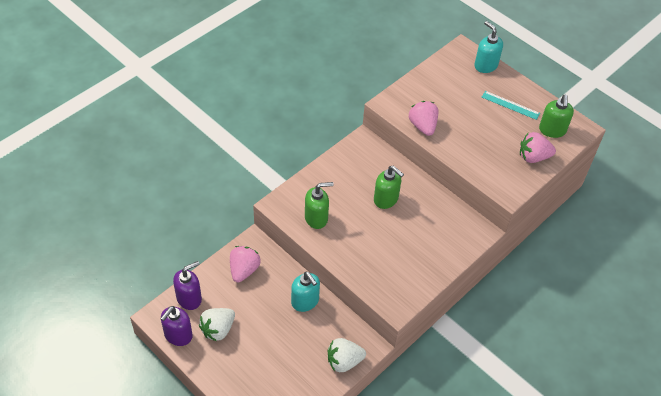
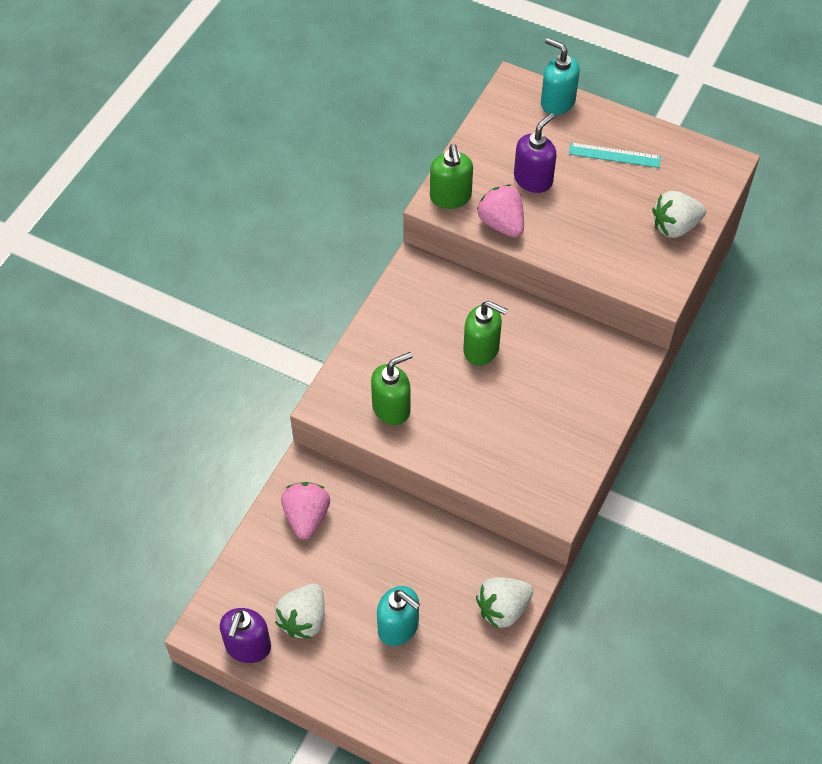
camera: 15 degrees left, 5 degrees up
(189, 298) = (242, 585): purple soap dispenser -> purple soap dispenser (533, 179)
(305, 301) = (414, 537): turquoise soap dispenser -> turquoise soap dispenser (398, 627)
(533, 157) = (675, 227): pink strawberry -> white strawberry
(552, 130) = (686, 178): green soap dispenser -> green soap dispenser (450, 197)

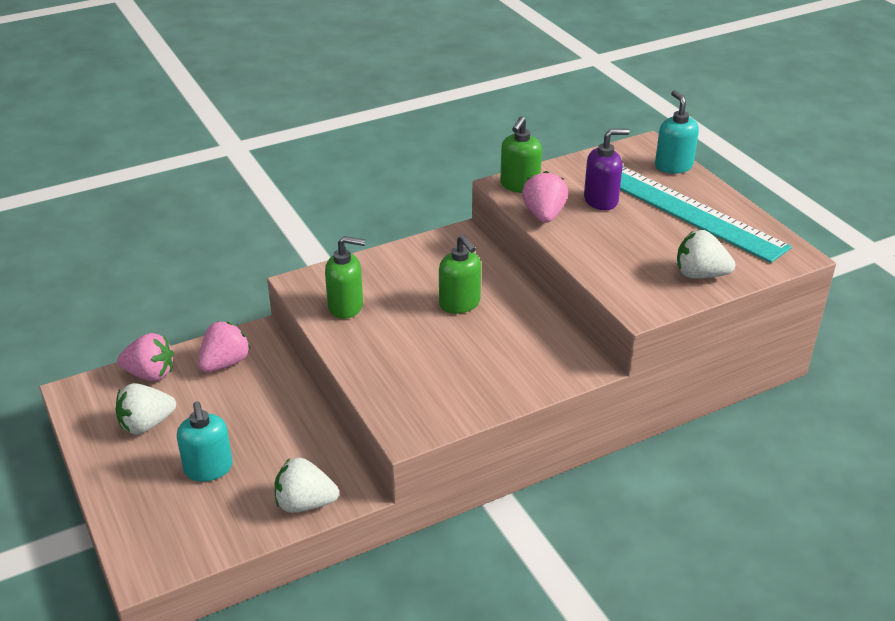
camera: 35 degrees right, 20 degrees down
(248, 646) = (88, 419): purple soap dispenser -> none
(253, 568) = (150, 374): none -> pink strawberry
(614, 155) = (691, 212): turquoise ruler -> turquoise ruler, size x2.26

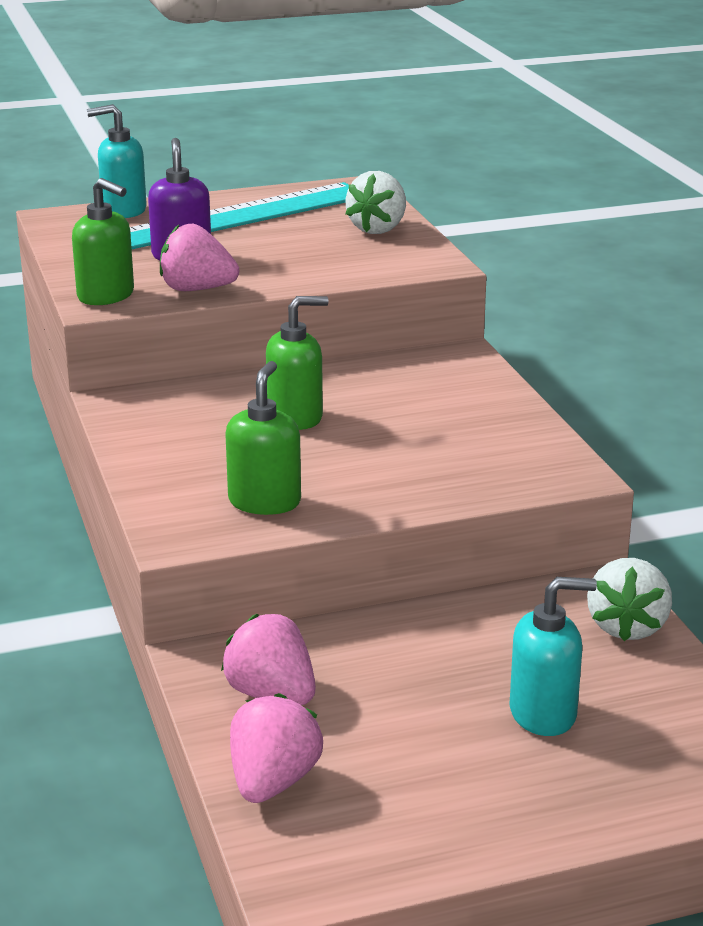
camera: 80 degrees left, 10 degrees down
(146, 424) = (418, 783): white strawberry -> none

